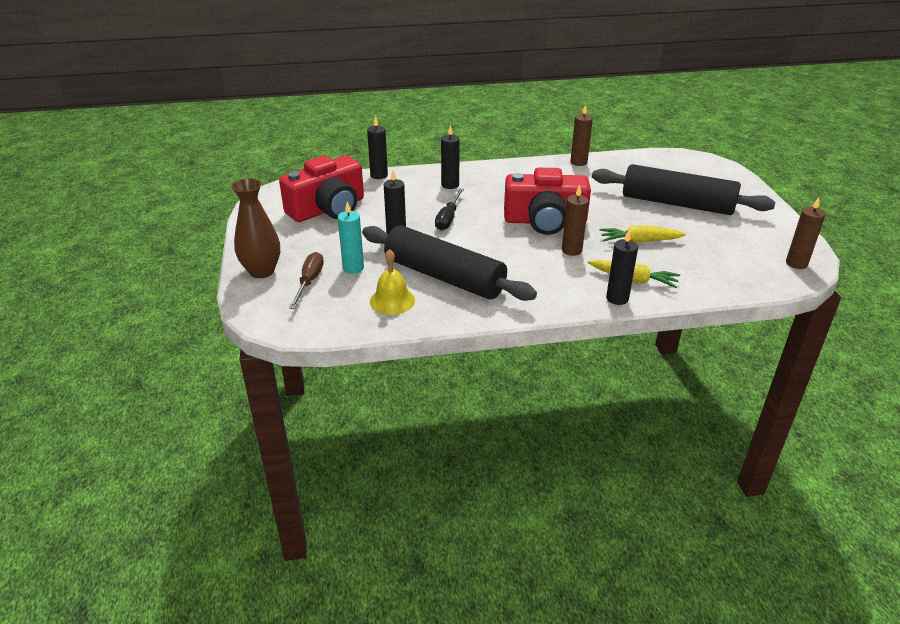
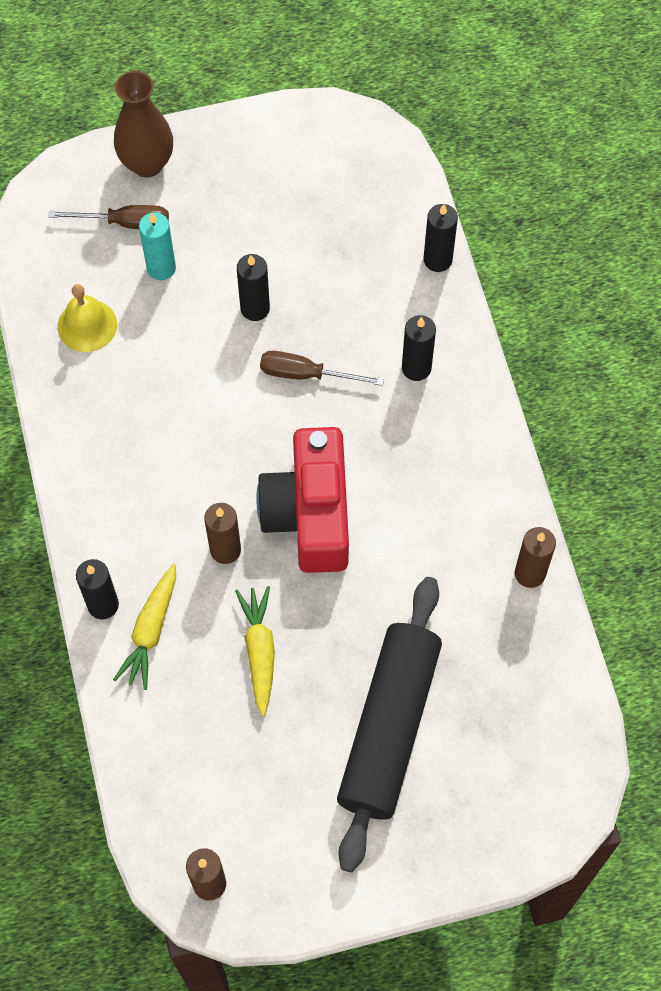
camera: 85 degrees right, 30 degrees up
(328, 209) = (319, 208): red camera -> none
(444, 277) = (145, 382): black rolling pin -> none
(448, 218) = (306, 374): black screwdriver -> brown screwdriver

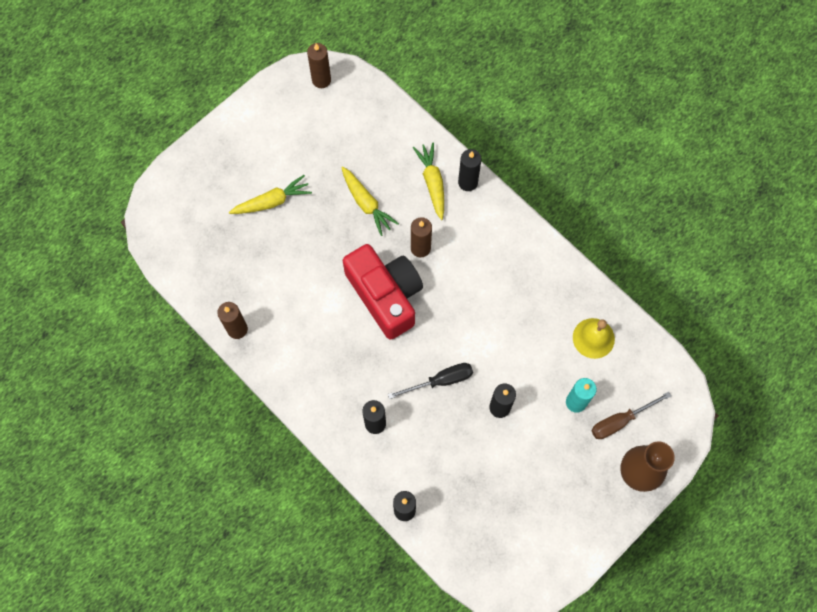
camera: 150 degrees right, 5 degrees up
(306, 374) = (440, 381): brown screwdriver -> black screwdriver
(389, 727) = (272, 201): black rolling pin -> yellow carrot

